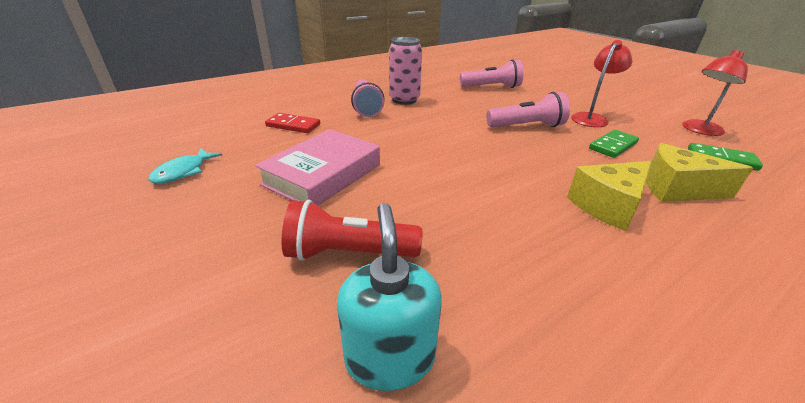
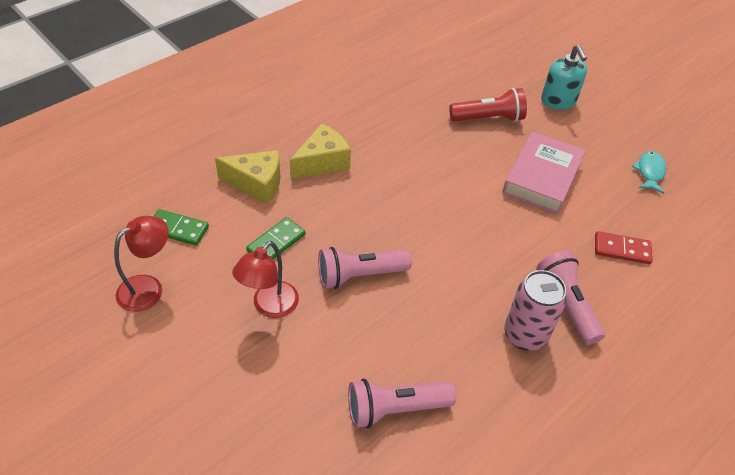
camera: 170 degrees right, 15 degrees up
(390, 357) = (451, 80): turquoise soap dispenser -> turquoise soap dispenser (558, 101)

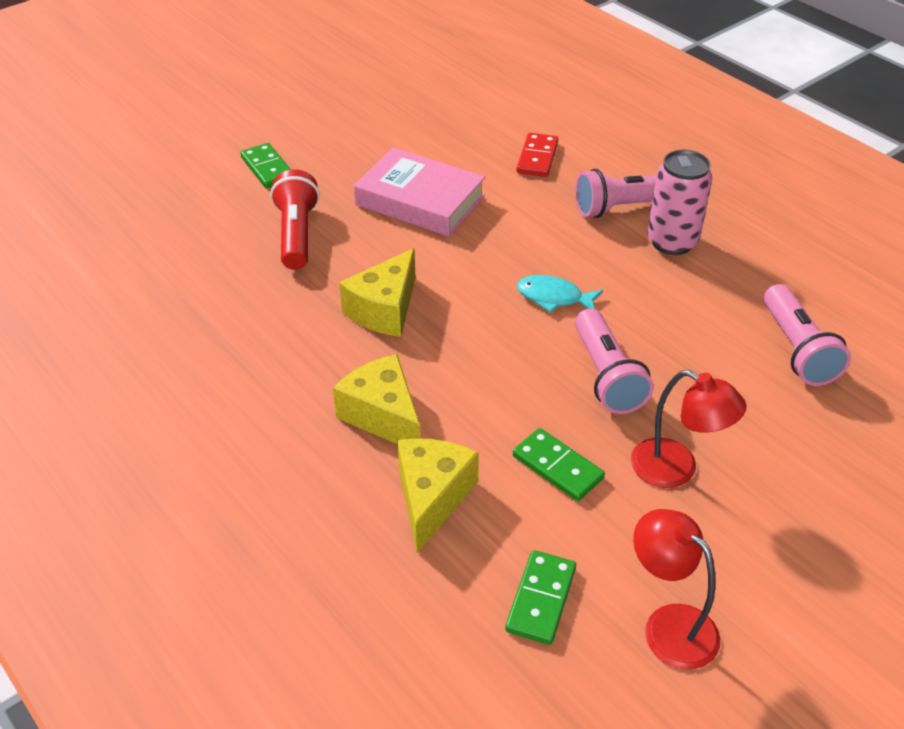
camera: 85 degrees left, 5 degrees down
(418, 161) = (384, 310): none -> yellow cheese
(558, 101) = (268, 168): turquoise soap dispenser -> green domino
(650, 172) = (411, 119): turquoise fish -> turquoise fish (554, 297)

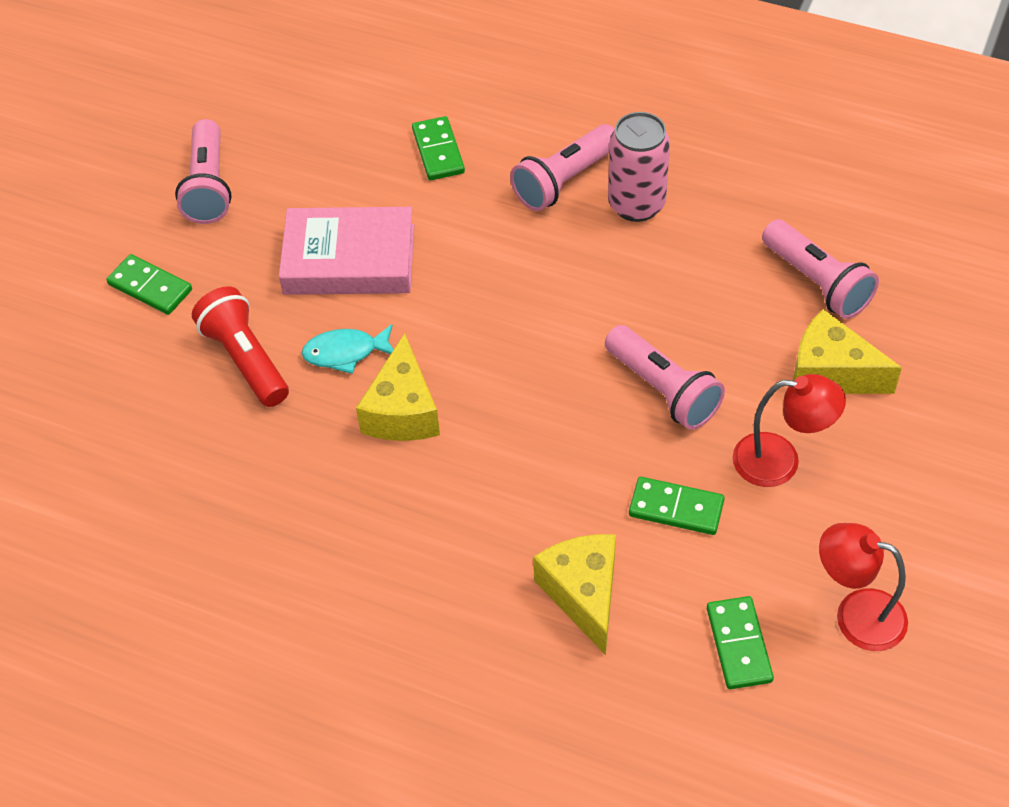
camera: 25 degrees left, 10 degrees up
(355, 125) = (208, 186): none -> pink flashlight
(383, 416) = (481, 531): yellow cheese -> yellow cheese (831, 372)
(537, 157) = (438, 151): red domino -> green domino
(554, 297) = (561, 322): turquoise fish -> turquoise fish (345, 352)

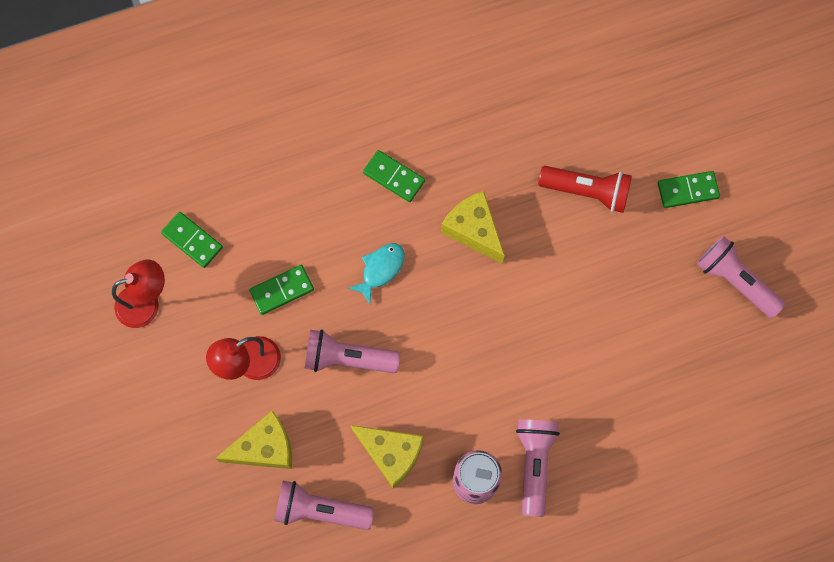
camera: 135 degrees right, 20 degrees up
(345, 352) = (539, 239): turquoise fish -> turquoise fish (380, 269)
(349, 260) = (600, 299): pink book -> none
(438, 151) = (631, 422): green domino -> green domino (394, 177)
(583, 594) = (289, 206): yellow cheese -> yellow cheese (391, 454)

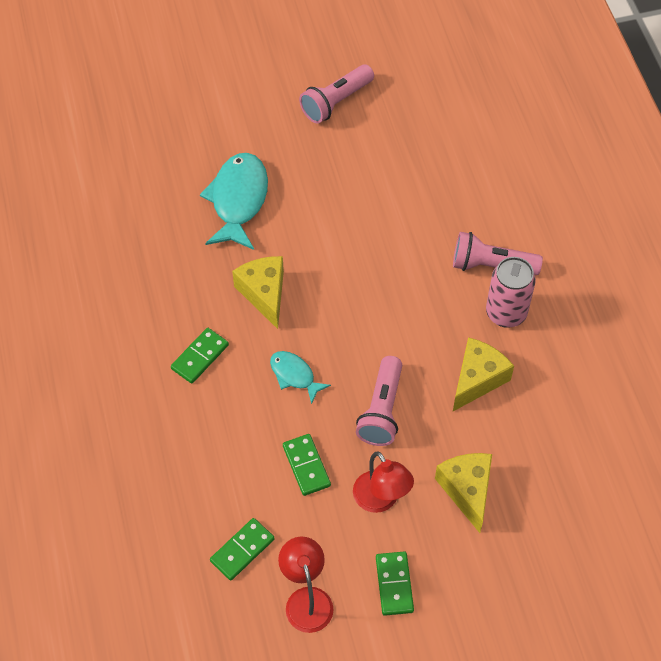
camera: 85 degrees left, 15 degrees down
(320, 510) = (529, 443): pink flashlight -> none
(473, 230) = (264, 293): yellow cheese -> yellow cheese turned 105 degrees clockwise
(587, 191) = (238, 200): red flashlight -> turquoise fish
(687, 190) = (248, 125): green domino -> green domino (394, 584)

